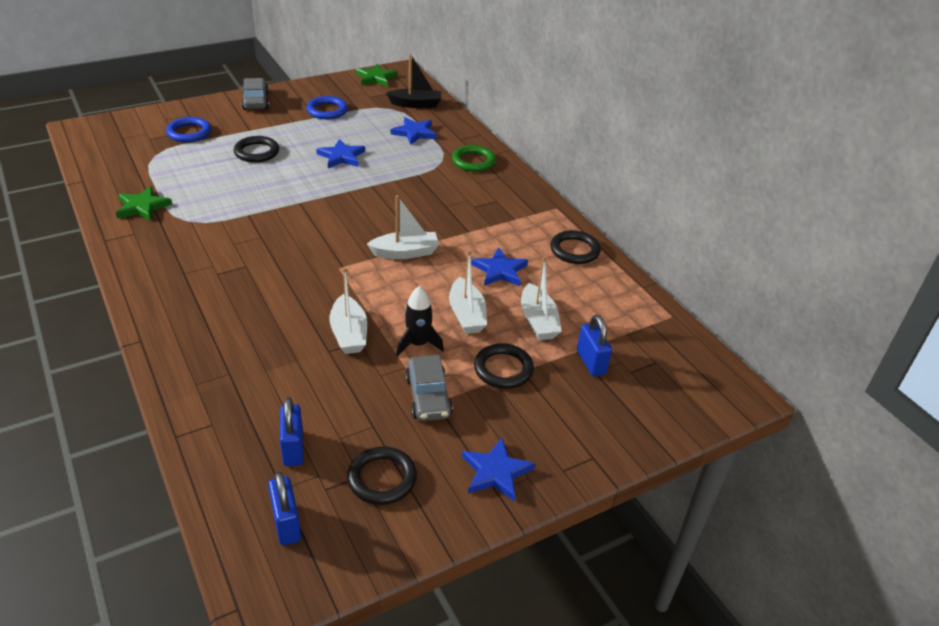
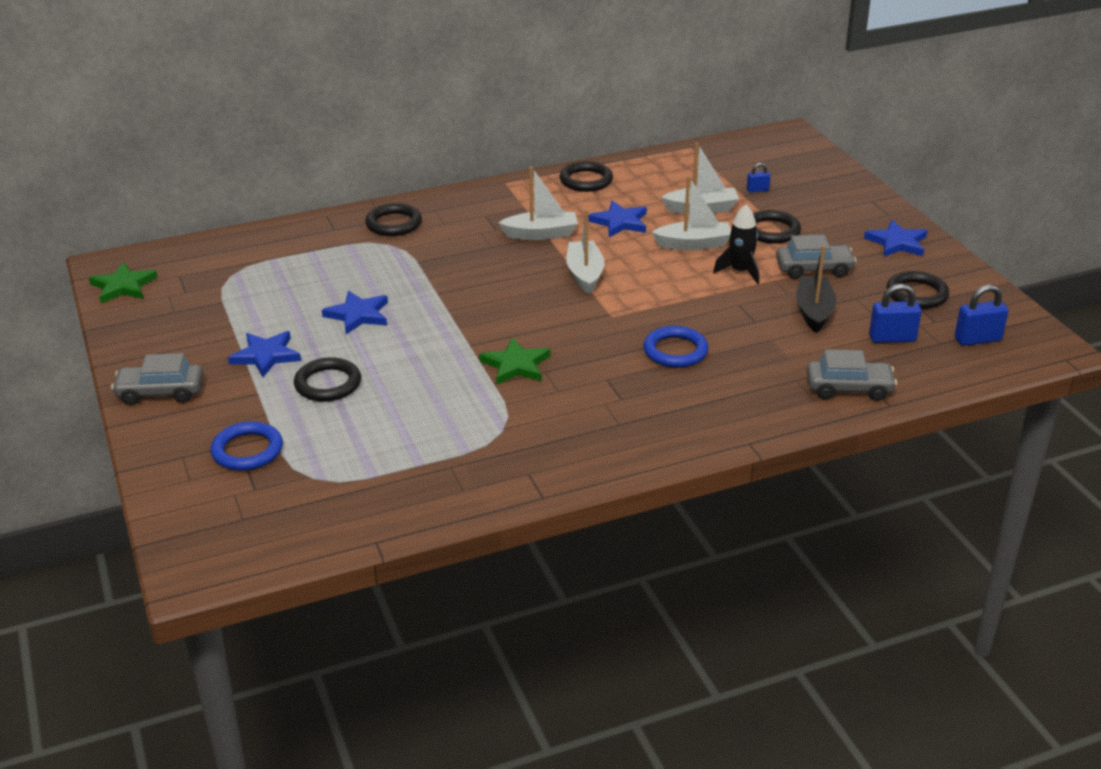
camera: 80 degrees left, 5 degrees down
(142, 207) = (461, 473): green star -> green star (516, 365)
(209, 408) = (849, 388): none -> grey car
(327, 111) = (217, 327): blue ring -> blue ring (675, 351)
(349, 333) = (727, 310): white boat -> white boat (541, 234)
(414, 133) = (308, 260): blue star -> blue star (266, 356)
(416, 104) = (225, 256): black boat -> black boat (814, 311)
(473, 161) = (393, 224): green ring -> black ring
(591, 362) = (757, 190): blue padlock -> blue padlock, size x0.56

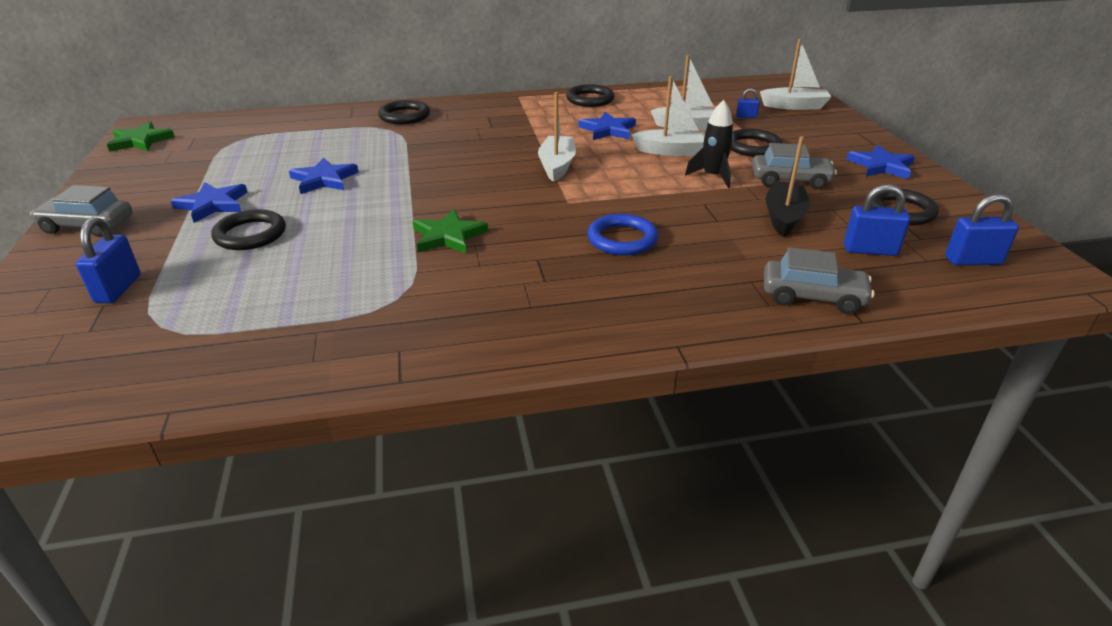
camera: 10 degrees right, 0 degrees up
(247, 450) = (118, 289): blue ring -> blue padlock
(541, 234) = (531, 133): white boat -> white boat (794, 106)

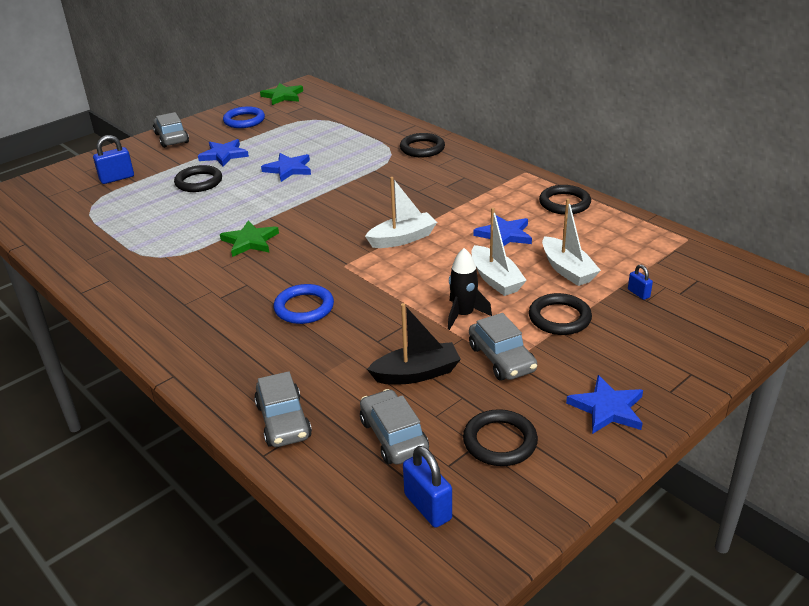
camera: 60 degrees right, 0 degrees up
(149, 174) = (244, 120): none -> blue ring
(794, 106) = (714, 315): white boat -> none
(870, 250) = (393, 436): blue padlock -> grey car

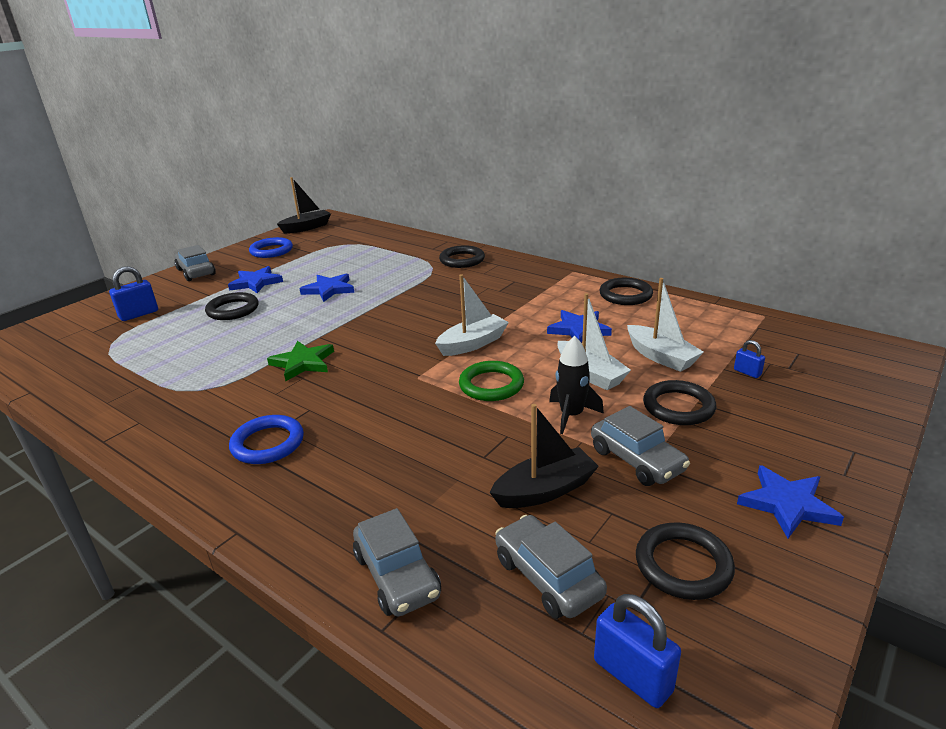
camera: 10 degrees left, 5 degrees down
(283, 96) = (307, 228): green star -> black boat
(304, 307) = (384, 428): blue ring -> blue ring (268, 443)
(405, 280) = (491, 385): none -> green ring

